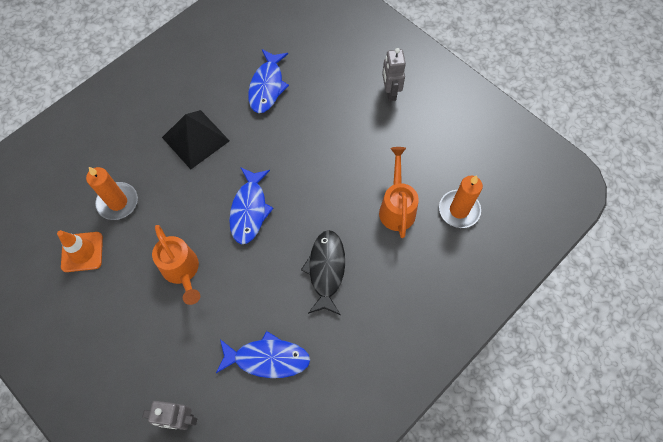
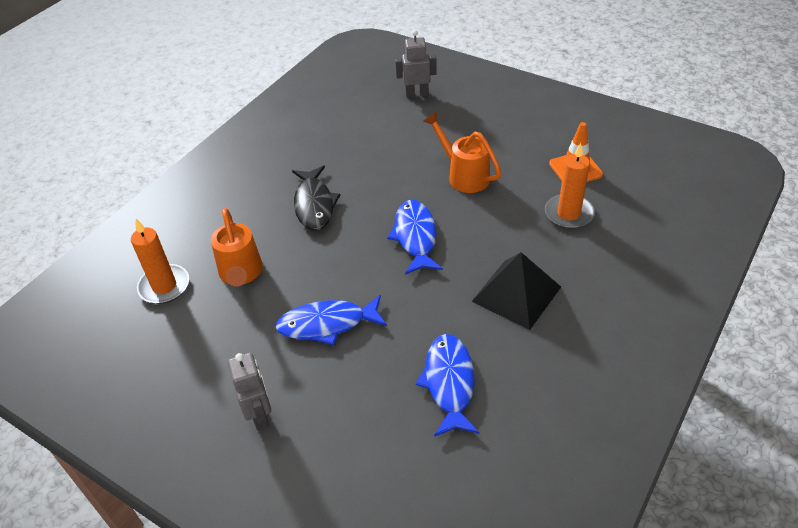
camera: 170 degrees right, 20 degrees down
(267, 358) = (355, 137): blue fish -> blue fish (327, 324)

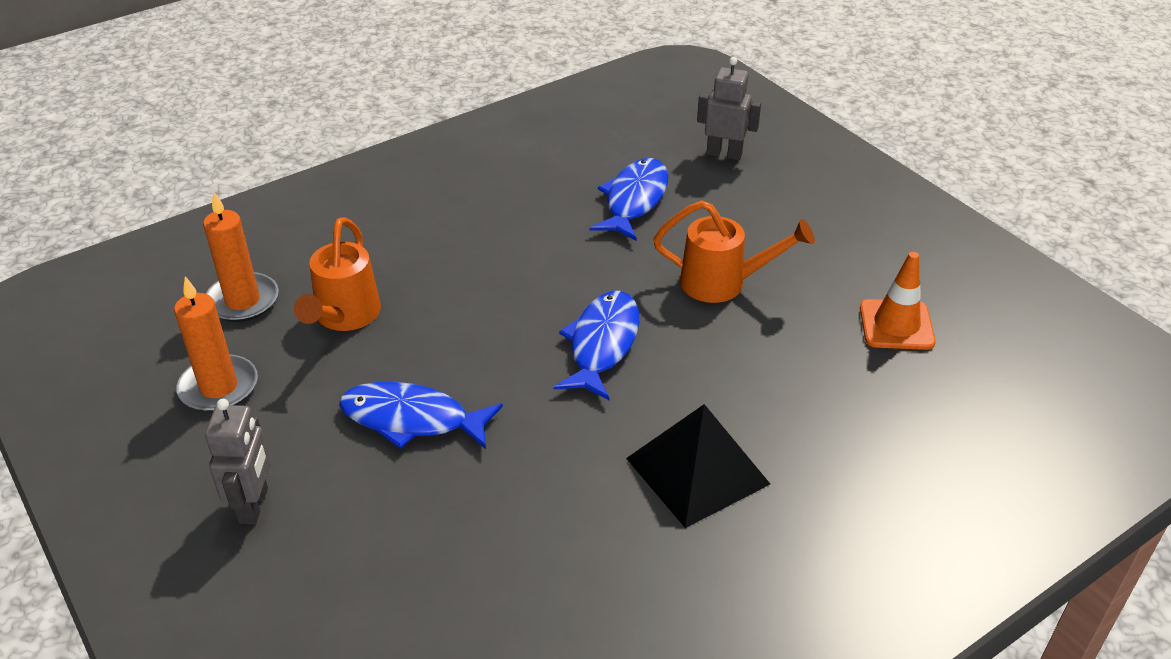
camera: 20 degrees right, 5 degrees down
(314, 204) = (492, 258): black fish -> none
(449, 383) = (525, 558): blue fish -> blue fish (634, 200)
(464, 175) = (723, 283): orange watering can -> orange watering can turned 120 degrees clockwise
(568, 214) = (846, 385): orange candle -> orange candle (219, 387)

